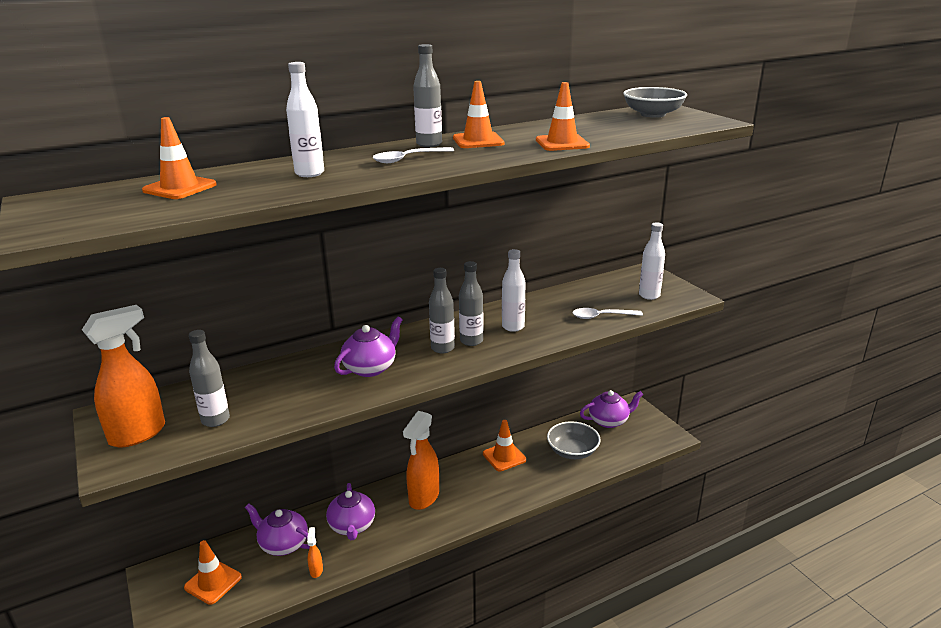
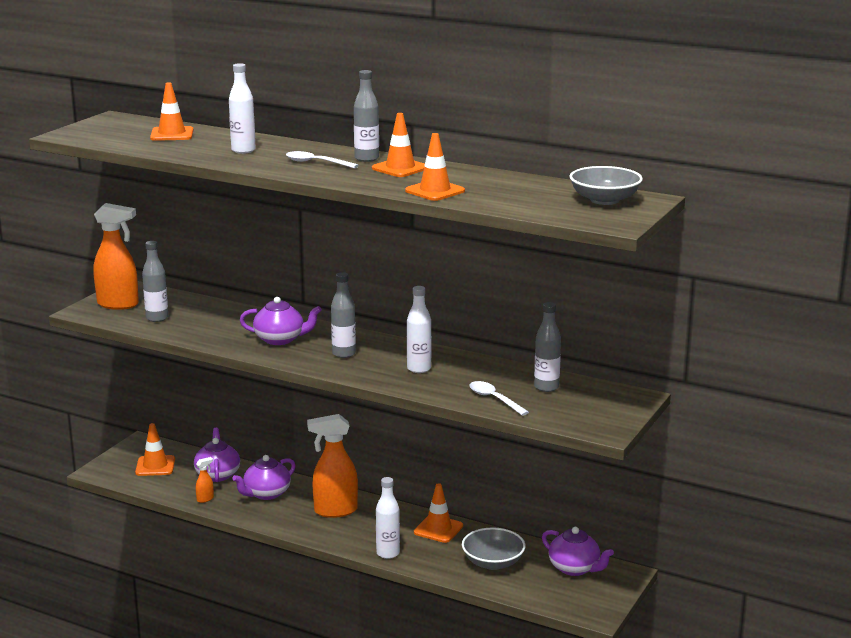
camera: 55 degrees right, 5 degrees down
(471, 341) = (370, 360): grey bottle -> grey bottle (546, 387)
(649, 295) = (576, 410): white bottle -> white bottle (388, 553)

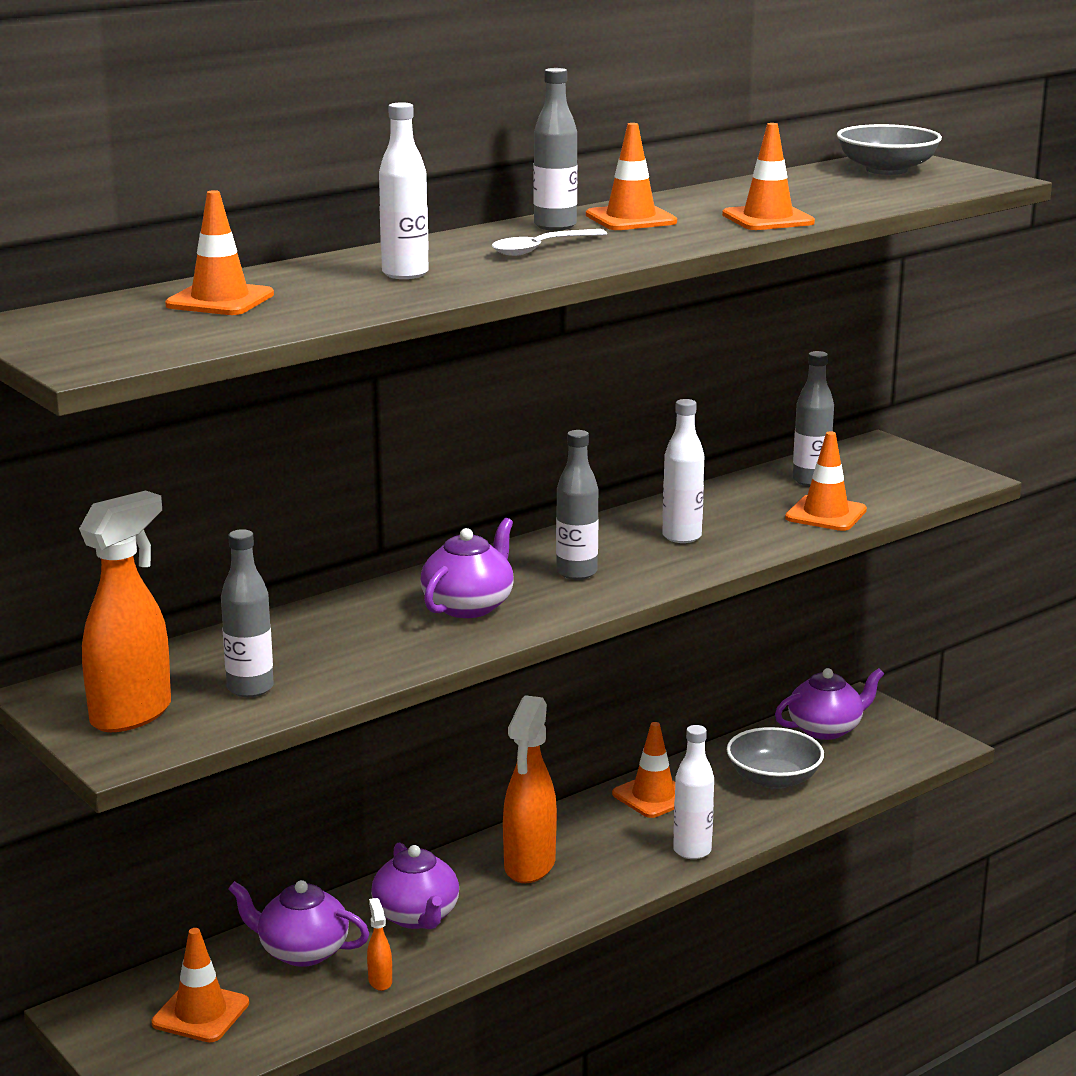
camera: 65 degrees left, 0 degrees up
(494, 399) = (826, 514): white spoon -> orange traffic cone

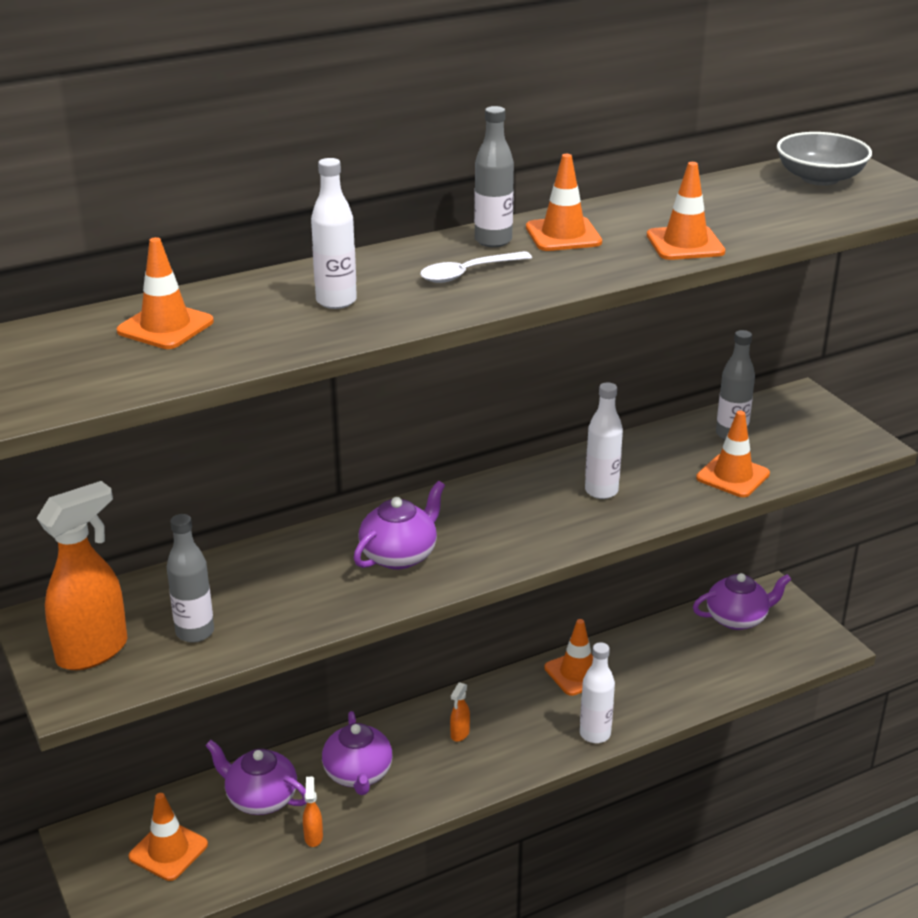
camera: 10 degrees right, 10 degrees up
(529, 866) = (459, 734): orange spray bottle -> orange spray bottle, size x0.43
(576, 573) = (500, 525): grey bottle -> none
(773, 779) = (680, 666): grey bowl -> none

